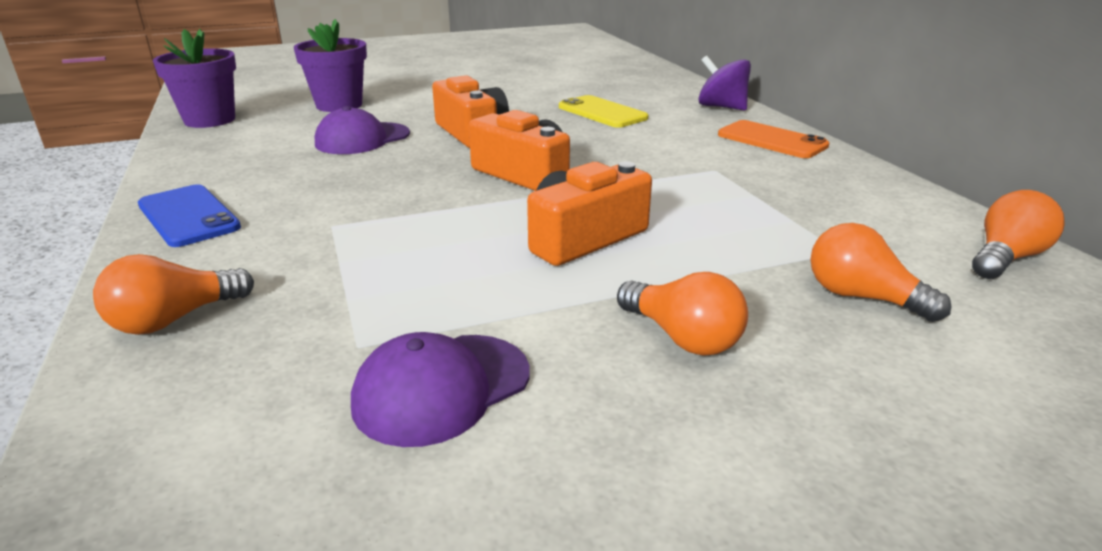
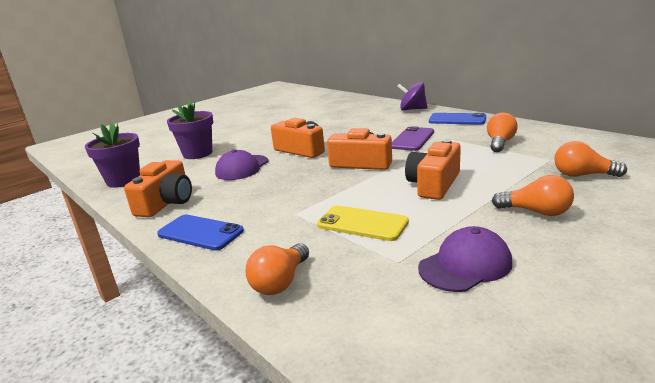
camera: 20 degrees left, 5 degrees down
(212, 163) = (166, 202): none -> orange camera
(441, 388) = (465, 265): purple cap -> purple cap turned 150 degrees counterclockwise
(602, 112) = (356, 125): yellow phone -> yellow phone (362, 223)
(653, 156) = (412, 139): none -> purple phone
(771, 140) = (457, 119): orange phone -> blue phone
(1006, 258) = (613, 145): orange light bulb -> orange light bulb (500, 143)

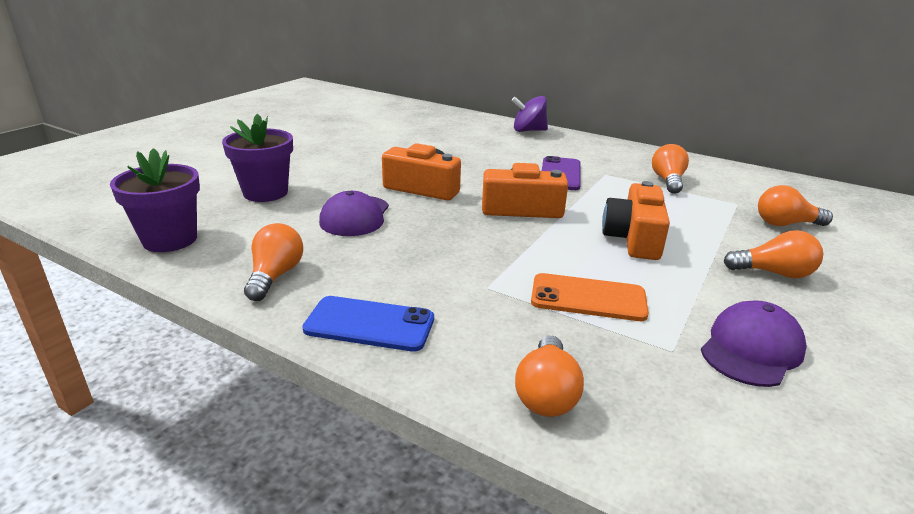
camera: 20 degrees left, 5 degrees up
(166, 202) = (275, 276): orange camera -> orange light bulb
(362, 223) = (588, 298): yellow phone -> orange phone
(457, 119) = (594, 147): blue phone -> none

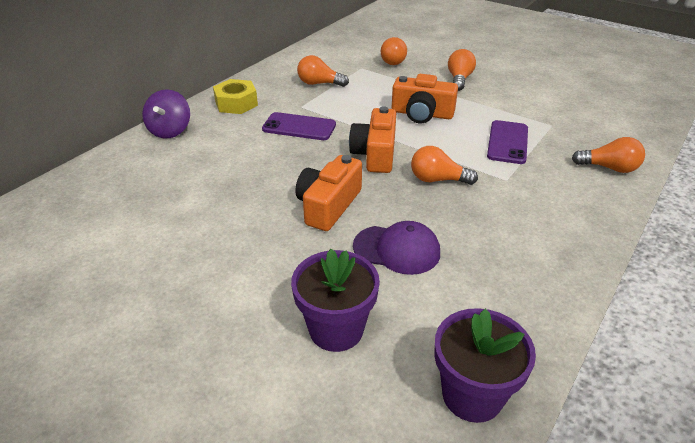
camera: 85 degrees left, 10 degrees up
(275, 276) = (524, 292): orange light bulb -> orange light bulb (437, 180)
(369, 324) = (573, 233): blue phone -> none
(588, 298) = (507, 142): orange phone -> purple phone
(592, 148) = (236, 103): none -> yellow nut
(751, 349) = (540, 103): purple cap -> none

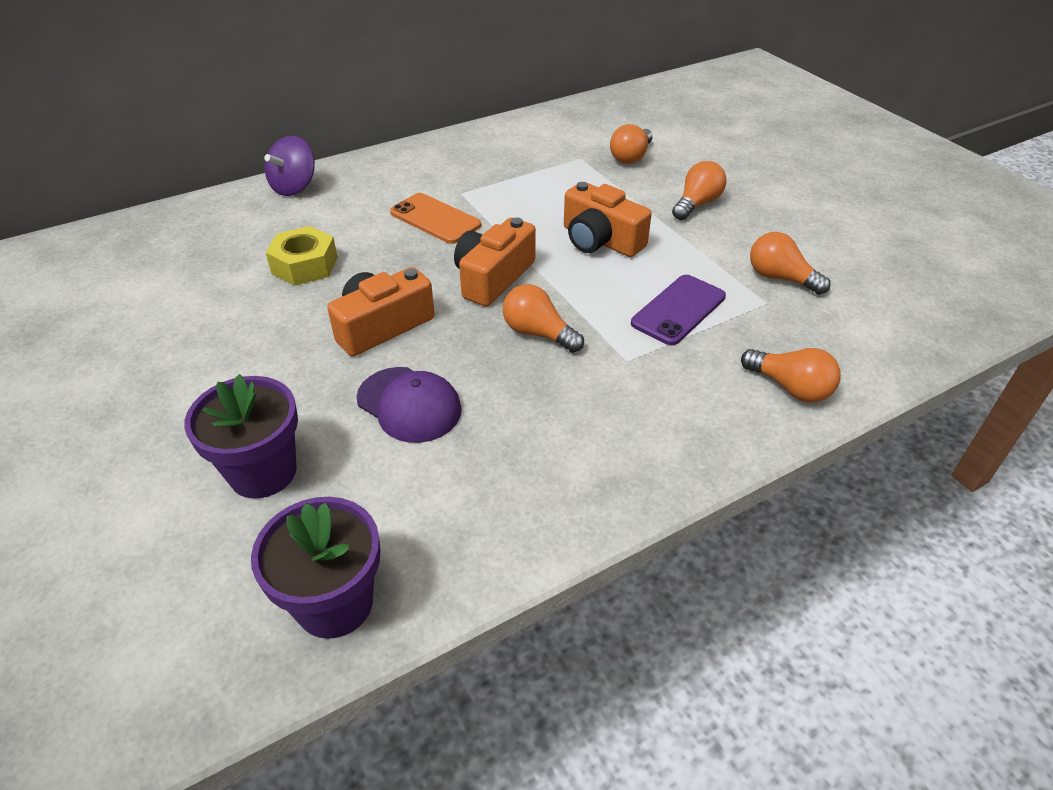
camera: 25 degrees right, 5 degrees up
(236, 103) = (391, 171): yellow nut -> yellow nut (304, 265)
(299, 127) = (435, 219): purple phone -> orange phone
(319, 83) = (509, 168): orange light bulb -> orange light bulb (780, 278)

